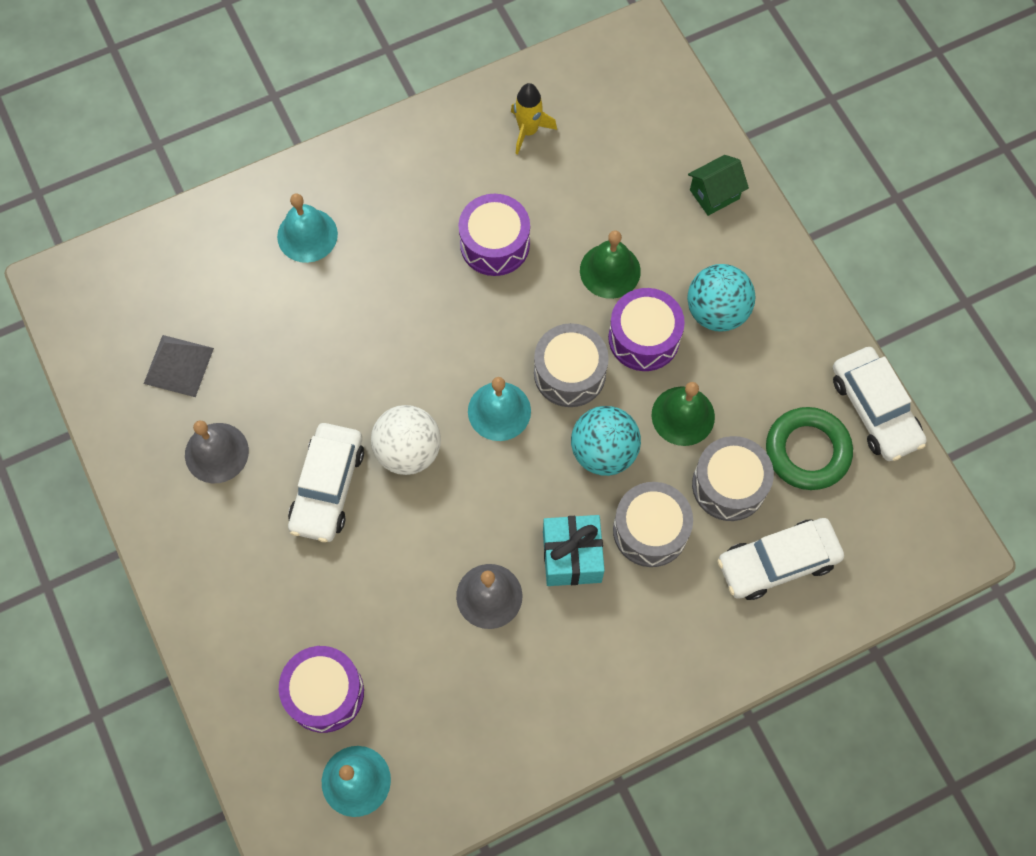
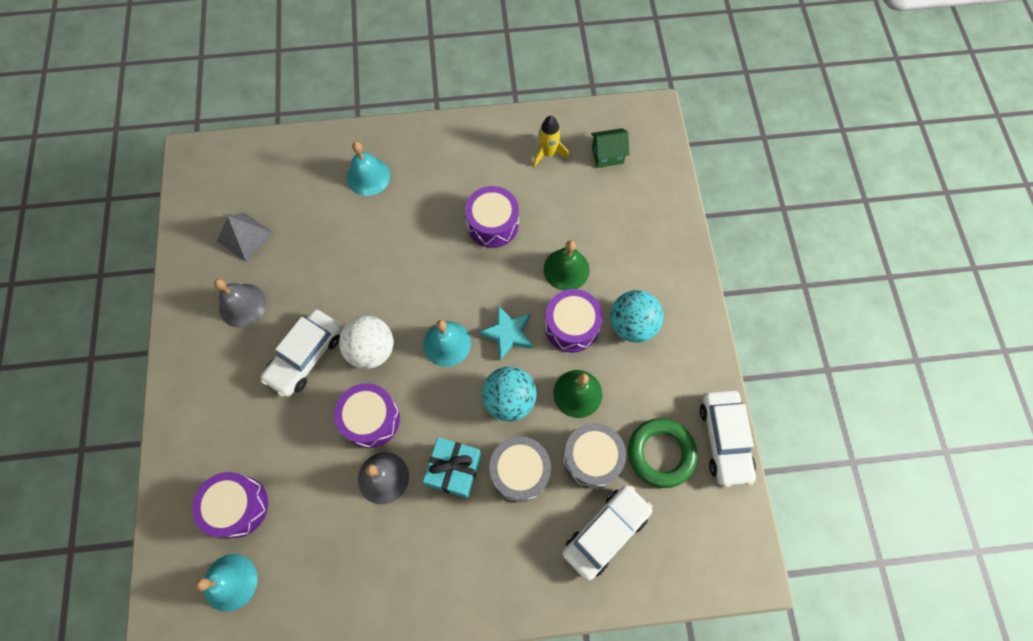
camera: 20 degrees right, 0 degrees up
(444, 533) = (371, 419): none -> purple drum
(569, 373) = (508, 333): grey drum -> turquoise star
(714, 194) = (663, 239): green house -> green house (607, 155)
(777, 562) = (605, 532): white car -> white car turned 135 degrees clockwise

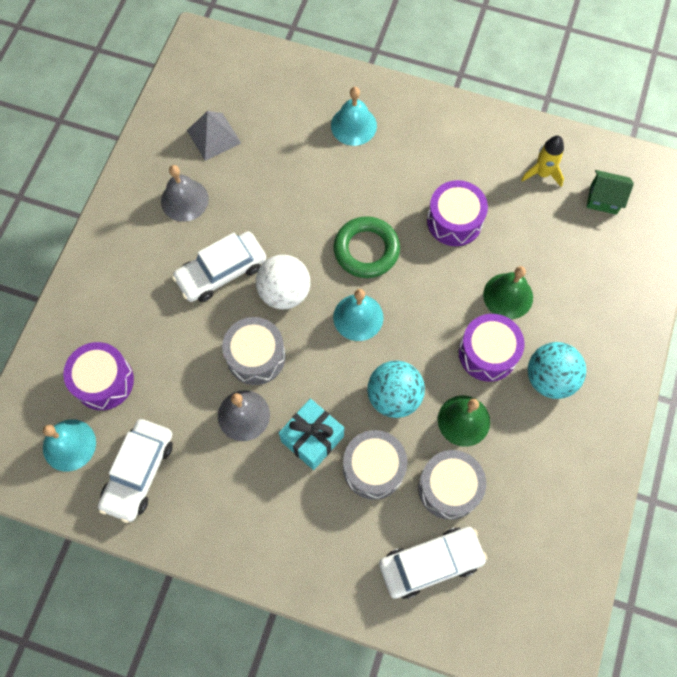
camera: 25 degrees right, 0 degrees up
(371, 419) = (256, 356): purple drum -> grey drum
(508, 333) = (421, 333): turquoise star -> none
(661, 453) = (520, 515): green ring -> green ring (366, 250)
(724, 439) = (591, 531): white car -> white car (139, 472)

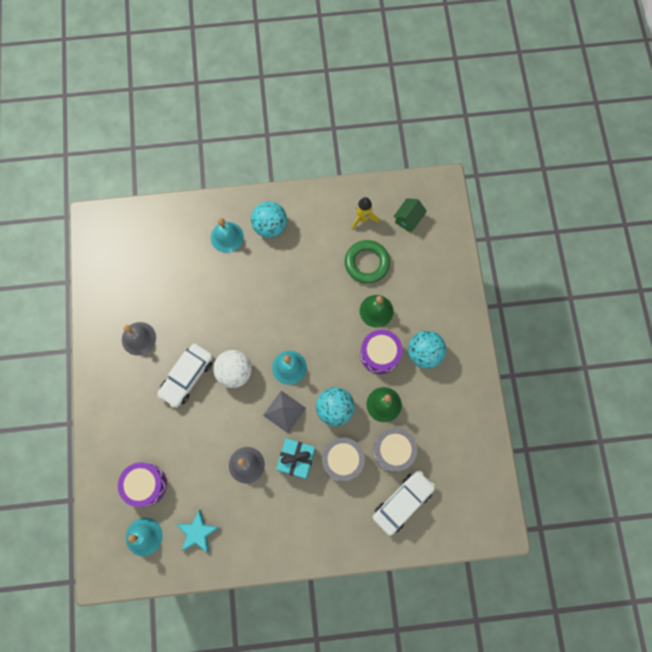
camera: 25 degrees left, 5 degrees up
(139, 472) = (197, 532): white car -> turquoise star
(214, 136) = (137, 285): grey pyramid -> grey pyramid (284, 411)
(256, 356) = (236, 423): grey drum -> none
(366, 250) = (274, 320): green ring -> green ring (367, 263)
(415, 135) = (270, 226): none -> turquoise ball
(454, 221) = (321, 275): purple drum -> none
(603, 199) = (408, 219): green house -> green house turned 45 degrees counterclockwise

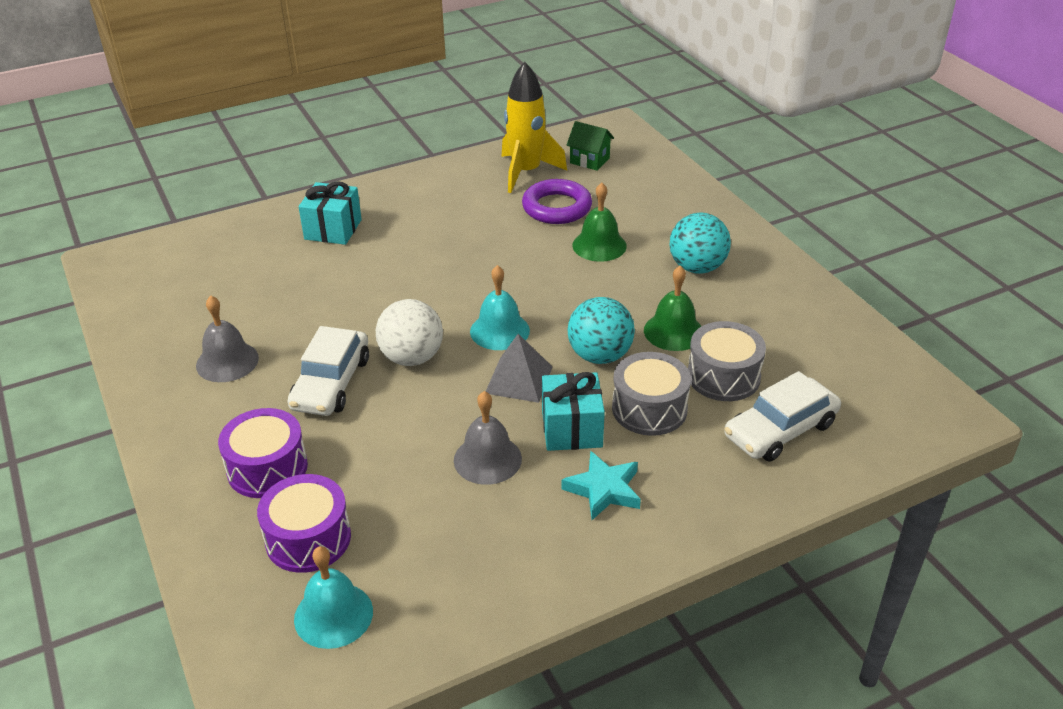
camera: 20 degrees left, 35 degrees down
(197, 532) = (440, 576): turquoise star -> turquoise star (604, 489)
(227, 237) = (333, 229): turquoise bell -> turquoise gift
(270, 226) = (395, 206): turquoise ball -> none
(363, 218) = (526, 172): yellow rocket -> yellow rocket, size x1.70
(367, 263) = (557, 207): green ring -> purple ring
(380, 354) = (632, 284): purple drum -> purple drum (267, 468)
(402, 502) = (780, 430): white car -> white car turned 150 degrees counterclockwise
(408, 219) = (589, 160): green house -> green house turned 75 degrees counterclockwise

